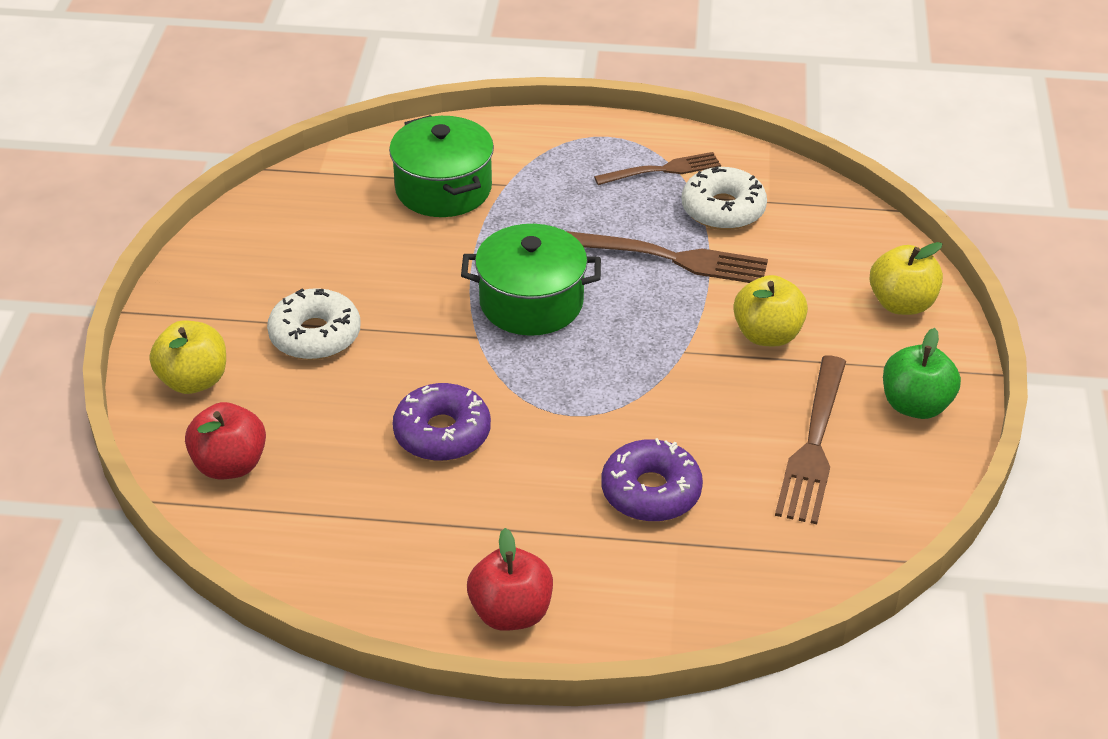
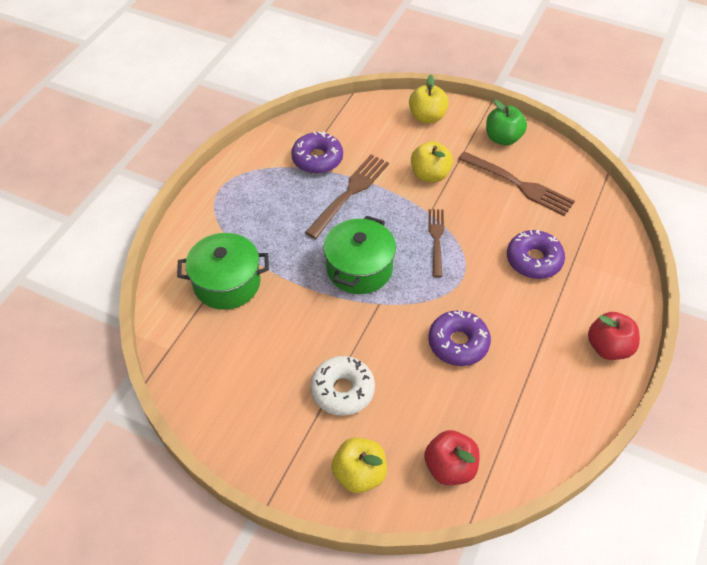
camera: 70 degrees left, 10 degrees up
(662, 170) = (267, 173): brown fork -> brown fork (436, 239)
(723, 209) = (317, 159): white donut -> purple donut

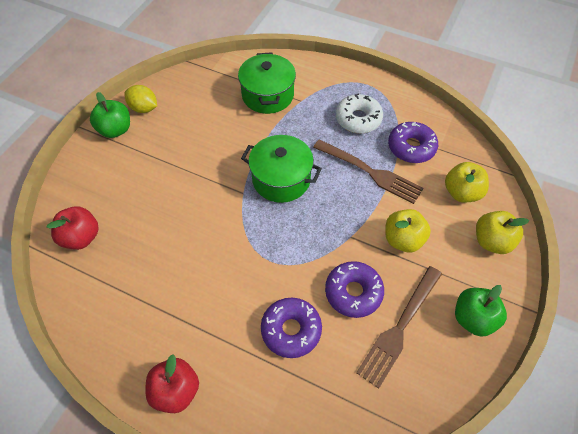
camera: 90 degrees right, 5 degrees up
(236, 426) = (144, 108): none -> yellow lemon
(274, 457) = (115, 130): none -> green apple
(342, 390) = (162, 168): white donut -> white donut (358, 119)
(359, 474) = (90, 178): yellow apple -> yellow apple (461, 192)
(436, 239) = (316, 241): brown fork -> none
(458, 343) = (196, 251): purple donut -> purple donut (353, 292)

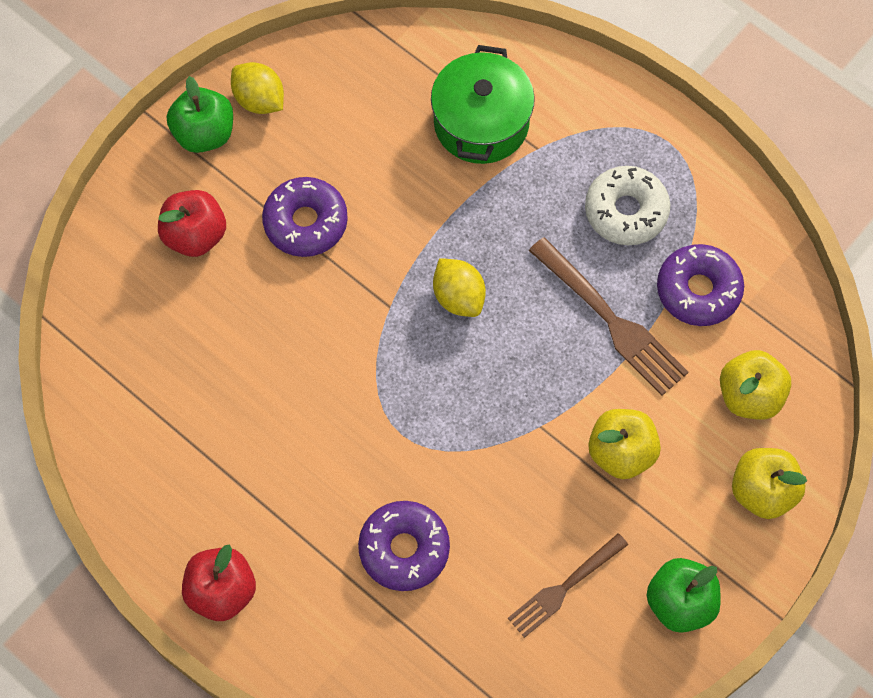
camera: 15 degrees right, 10 degrees up
(81, 237) = (122, 322): red apple -> red apple (195, 235)
(281, 179) = (458, 297): green pot -> yellow lemon
(353, 292) = (514, 517): purple donut -> purple donut (305, 222)
(399, 328) = (564, 587): brown fork -> brown fork, size x0.67

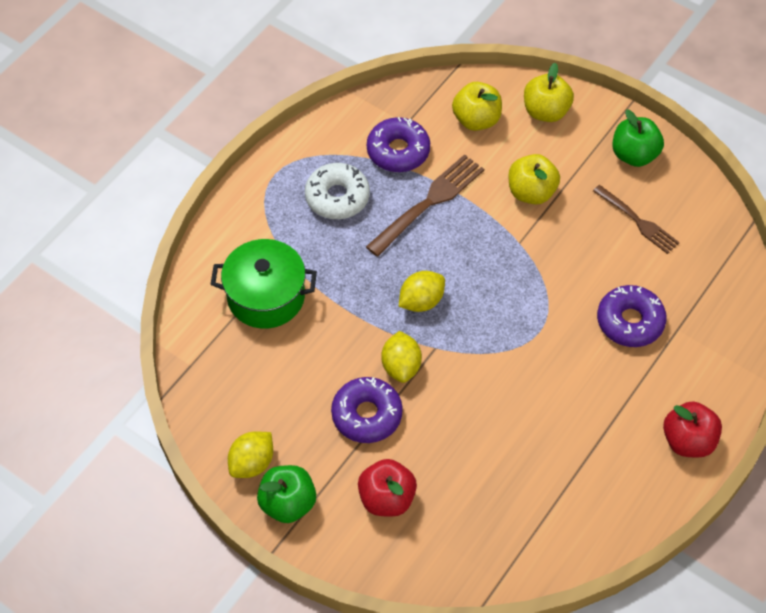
camera: 95 degrees left, 10 degrees down
(367, 265) = (401, 366): none -> yellow lemon

